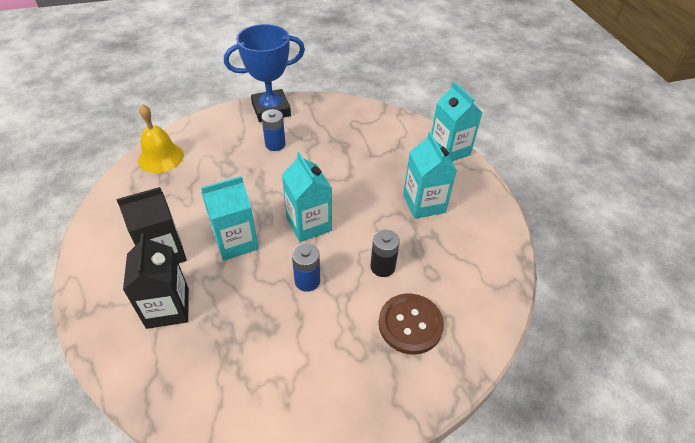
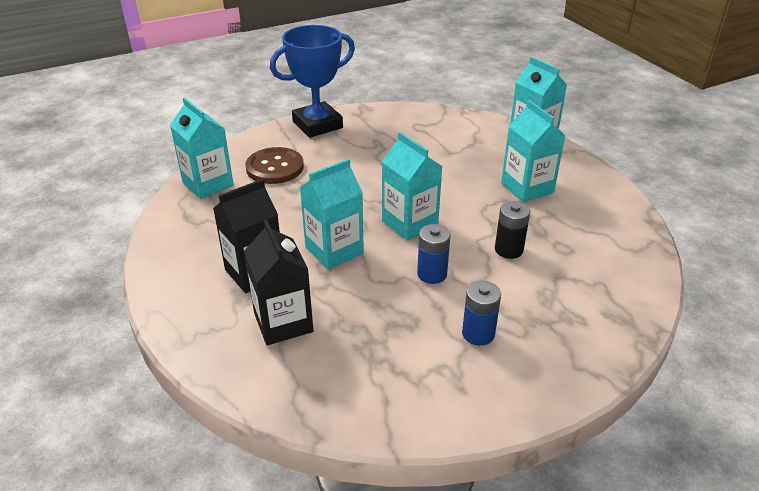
camera: 10 degrees left, 10 degrees down
(161, 157) = (208, 184): yellow bell -> turquoise carton
(275, 144) = (337, 156): blue battery -> blue battery (478, 334)
(410, 324) = (562, 296): brown button -> brown button (275, 167)

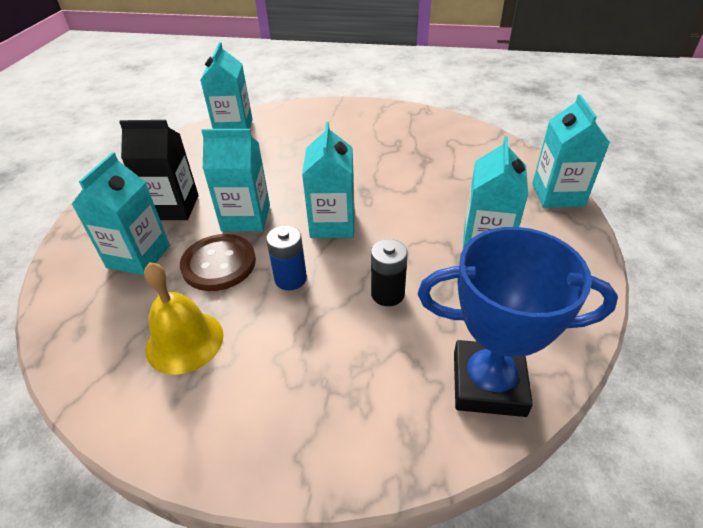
camera: 40 degrees right, 5 degrees up
(275, 167) = (293, 133): brown button -> brown button (219, 264)
(283, 322) = (138, 256): black carton -> turquoise carton
(317, 125) = (368, 111): blue trophy -> blue trophy (488, 383)
(415, 353) = (184, 341): none -> yellow bell
(478, 334) = (254, 358): blue battery -> none

